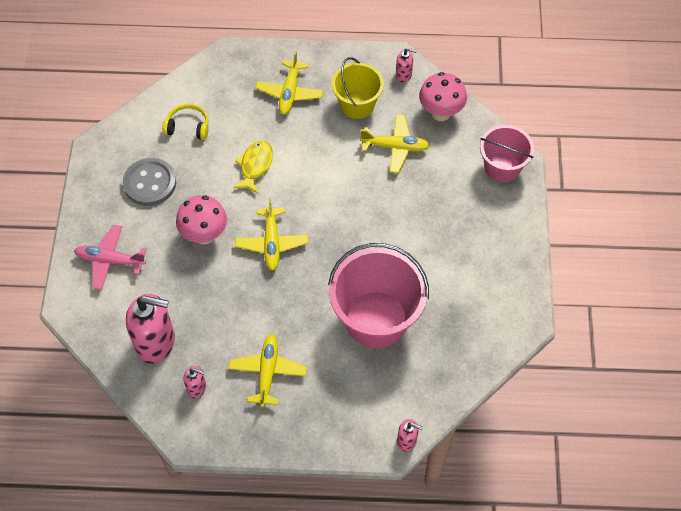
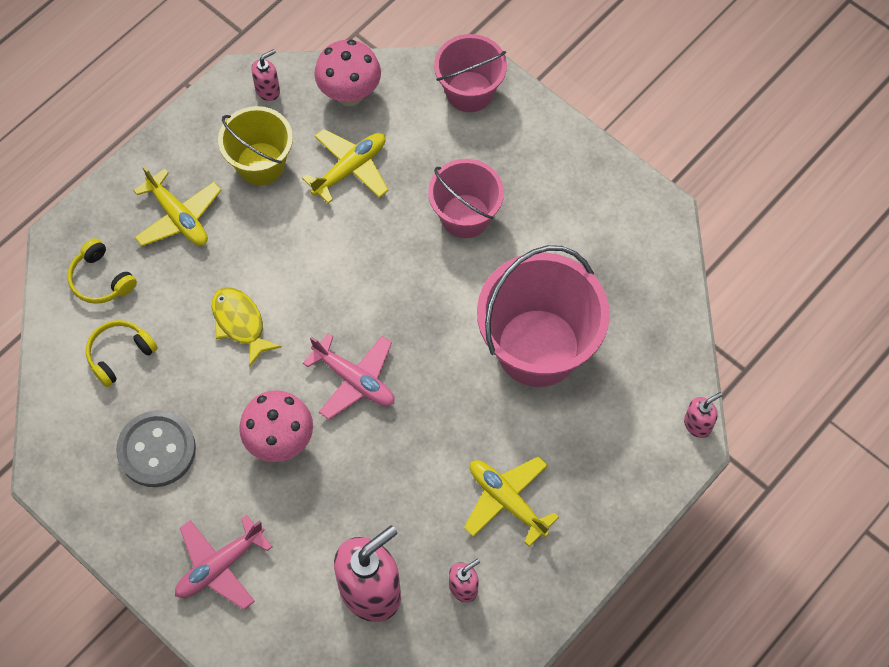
camera: 50 degrees left, 5 degrees up
(222, 87) = (101, 279): none -> yellow headphones
(271, 243) = (354, 380): yellow plane -> pink plane
(422, 223) = (465, 216): none -> pink bucket

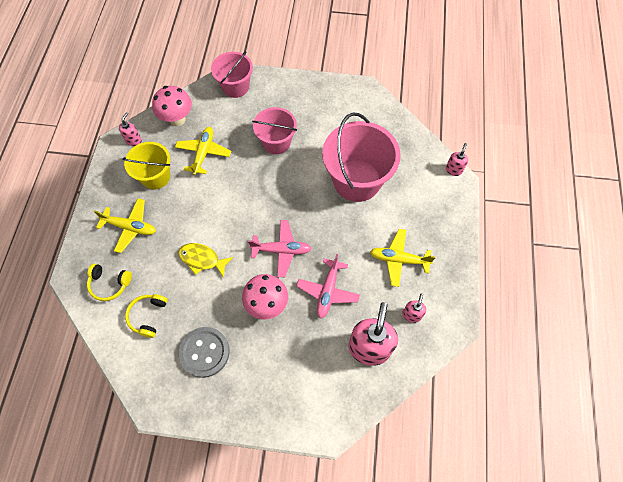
camera: 35 degrees left, 0 degrees up
(220, 566) = (283, 389): pink plane -> pink plane (328, 291)

